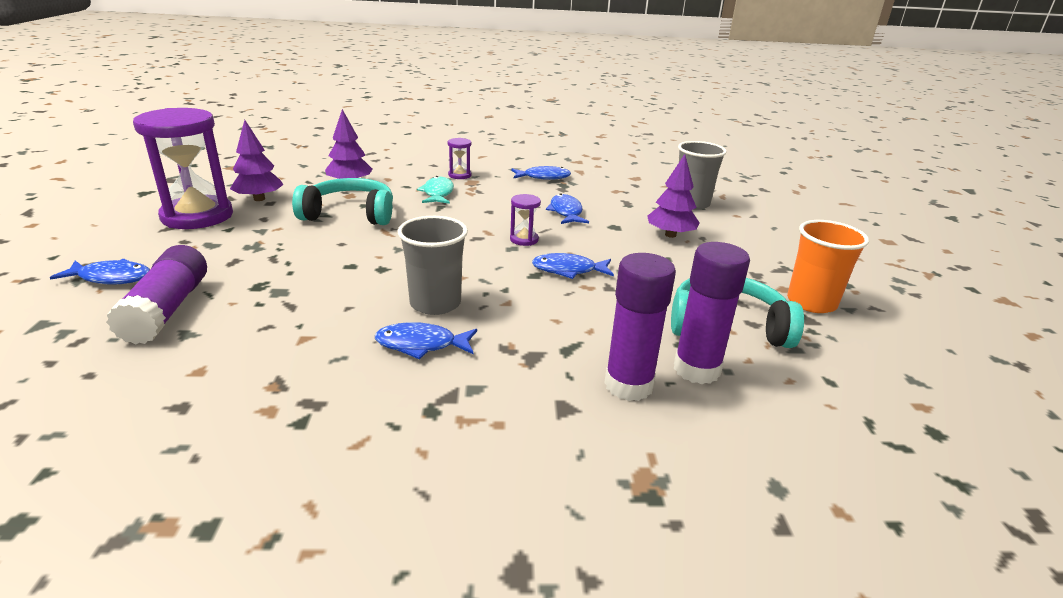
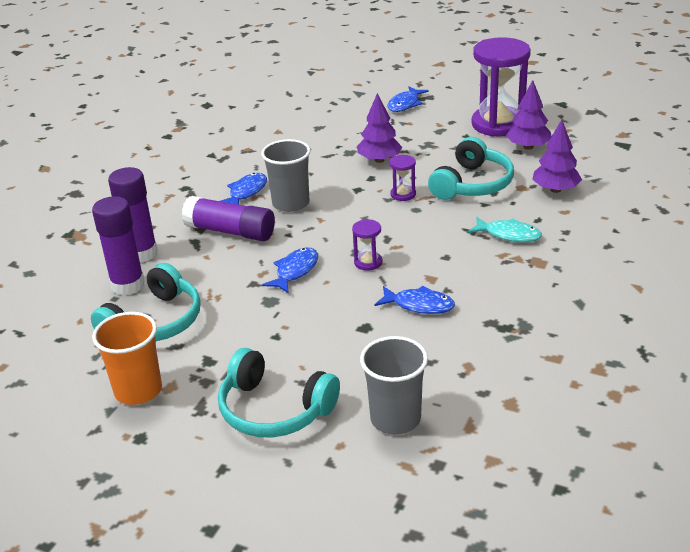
camera: 120 degrees right, 5 degrees up
(167, 309) = (351, 121): purple glue stick -> purple glue stick (230, 231)
(459, 175) = (563, 257): purple hourglass -> purple hourglass (403, 194)
(543, 177) = (538, 318): blue fish -> none
(670, 235) = (322, 360): purple tree -> purple tree (379, 160)
(741, 241) = (274, 409): none -> turquoise headphones

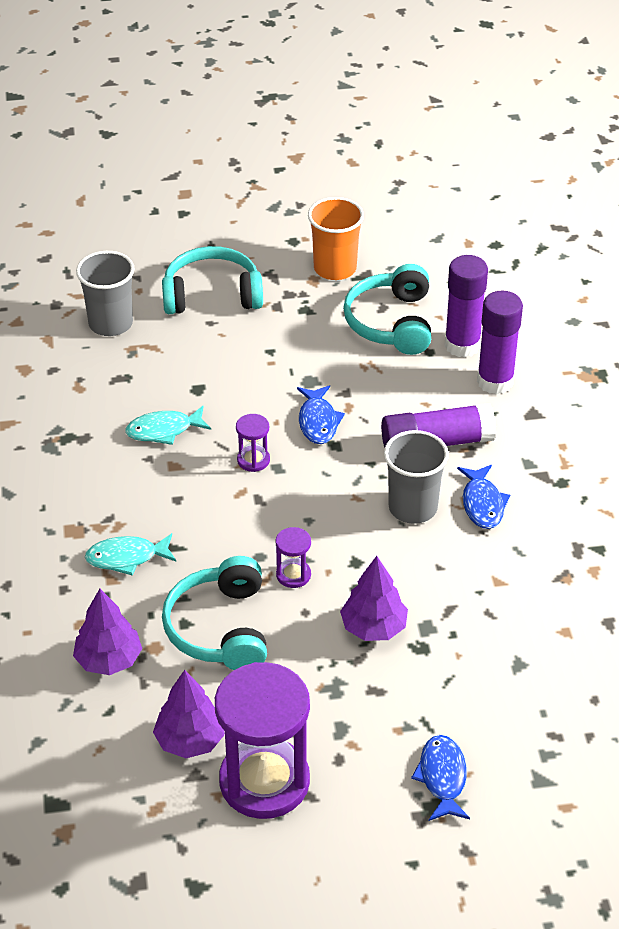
camera: 145 degrees right, 10 degrees up
(419, 305) = (164, 430): blue fish -> turquoise fish

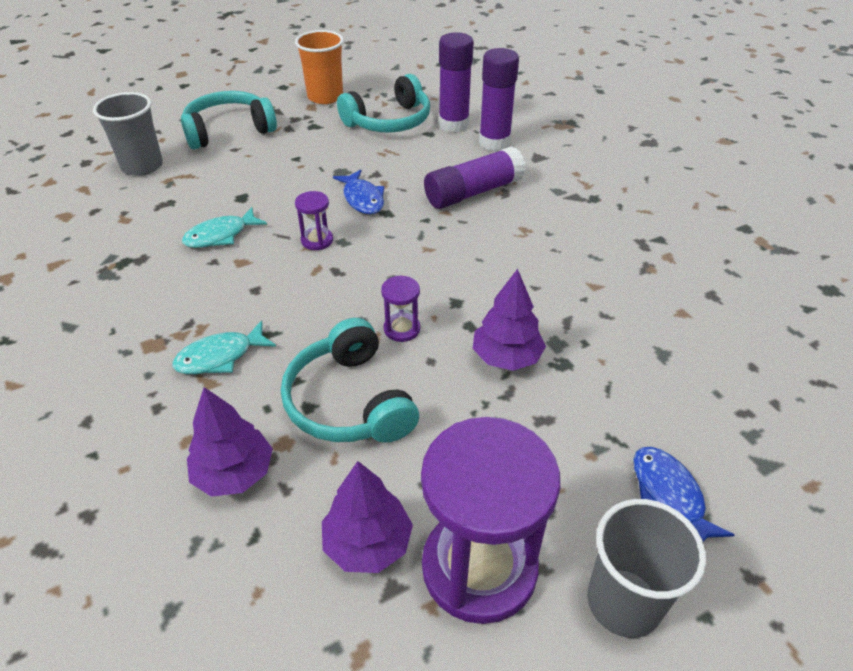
camera: 20 degrees left, 0 degrees up
(391, 322) = (389, 121): turquoise headphones -> turquoise headphones turned 105 degrees counterclockwise
(413, 507) = (482, 245): grey cup -> grey cup (623, 602)
(482, 504) = (540, 228): blue fish -> none

